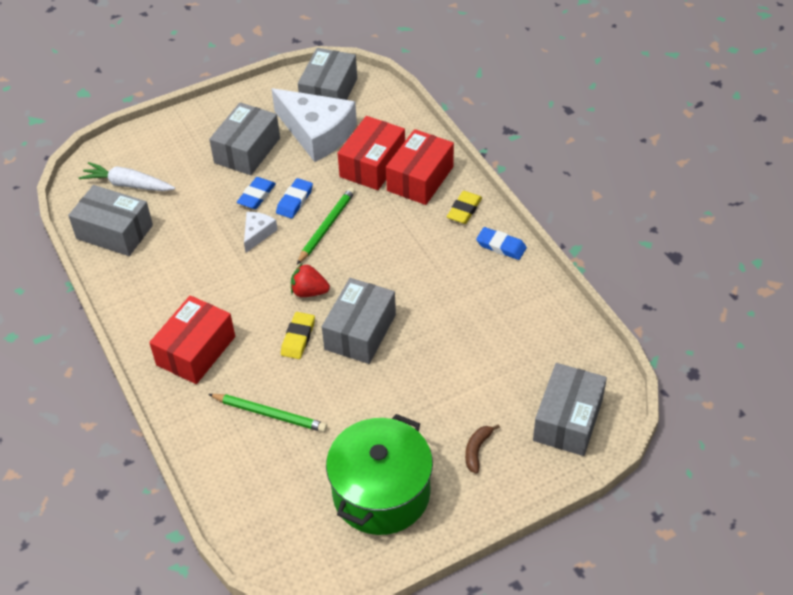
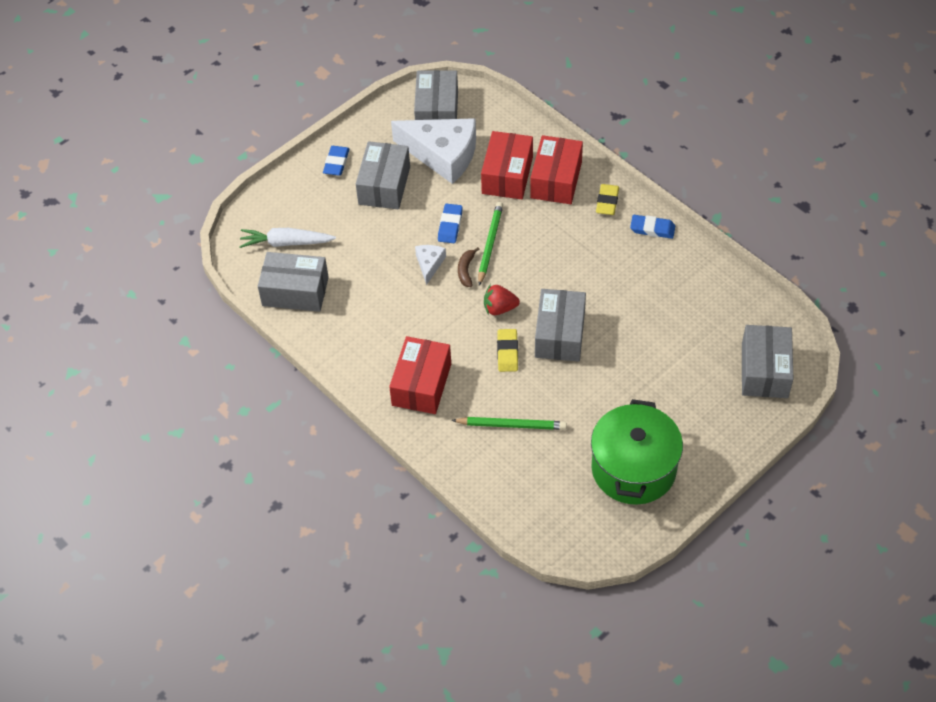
camera: 15 degrees left, 5 degrees up
(256, 196) = (412, 228): blue eraser -> blue eraser (336, 163)
(477, 450) = (699, 414): brown banana -> brown banana (466, 270)

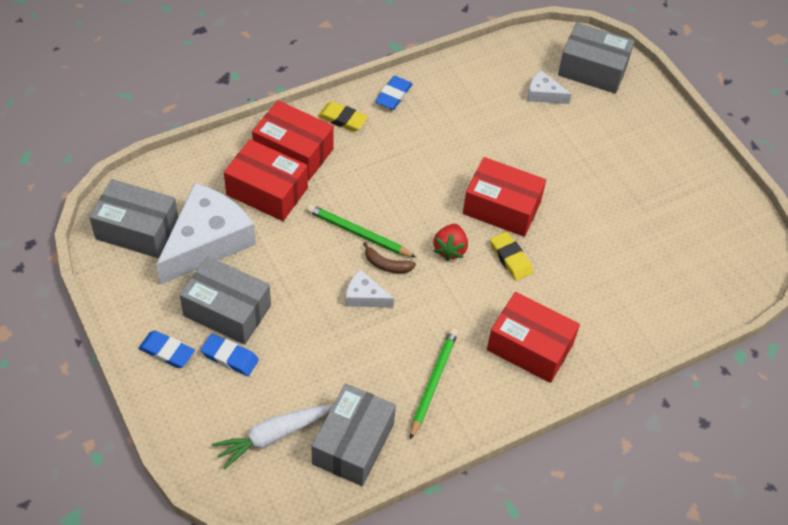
camera: 80 degrees left, 0 degrees up
(286, 243) = (272, 436): white carrot -> white carrot turned 45 degrees clockwise
(450, 225) = (316, 262): blue eraser -> blue eraser (230, 357)
(507, 352) = (510, 258): yellow eraser -> yellow eraser turned 45 degrees clockwise
(511, 425) = (604, 280): green pencil -> green pencil (433, 382)
(560, 334) = (501, 208): grey box -> red box
(633, 469) = (679, 197): green pot -> none
(711, 338) = (543, 94): none -> white cheese

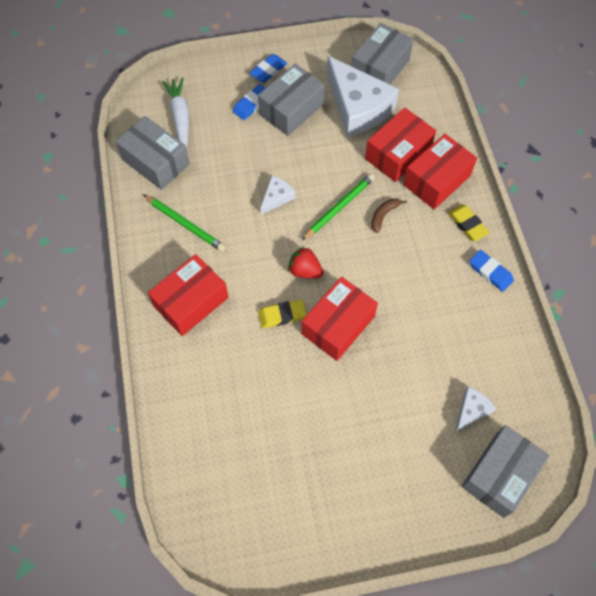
camera: 110 degrees right, 10 degrees up
(342, 119) = (467, 224): yellow eraser -> yellow eraser turned 75 degrees counterclockwise
(387, 265) = (302, 220): brown banana -> brown banana (383, 215)

